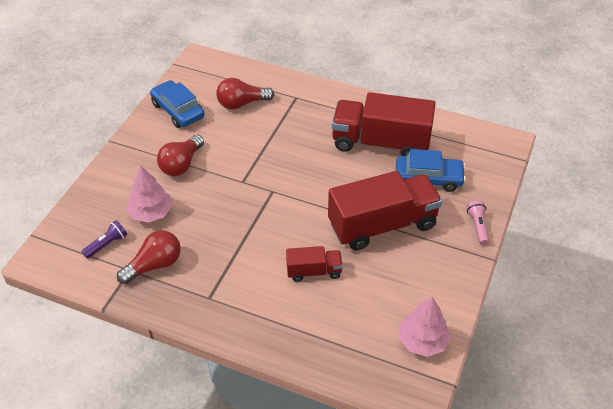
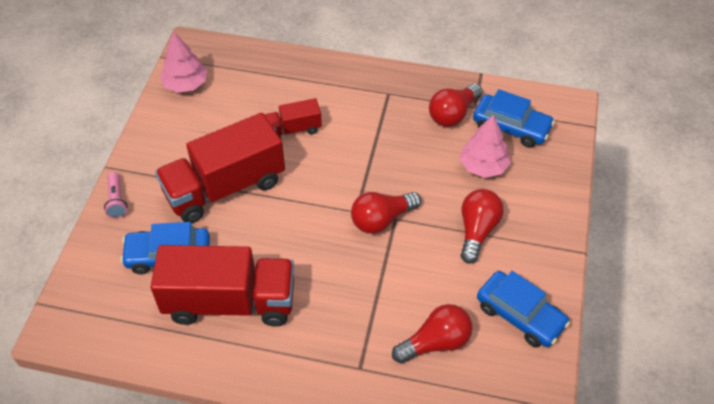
camera: 170 degrees right, 5 degrees up
(107, 244) = (511, 127): purple flashlight -> blue car
(254, 182) = (381, 220): none -> red light bulb

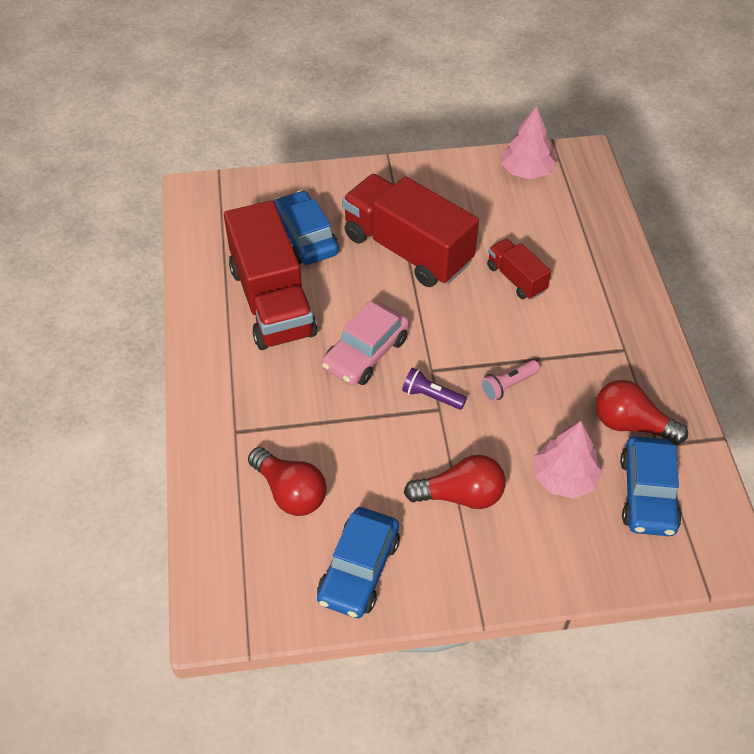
camera: 70 degrees right, 0 degrees up
(117, 200) = (351, 177): pink flashlight -> pink flashlight (508, 386)
(320, 249) = (366, 353): none -> pink car
(381, 220) = (431, 396): red light bulb -> purple flashlight

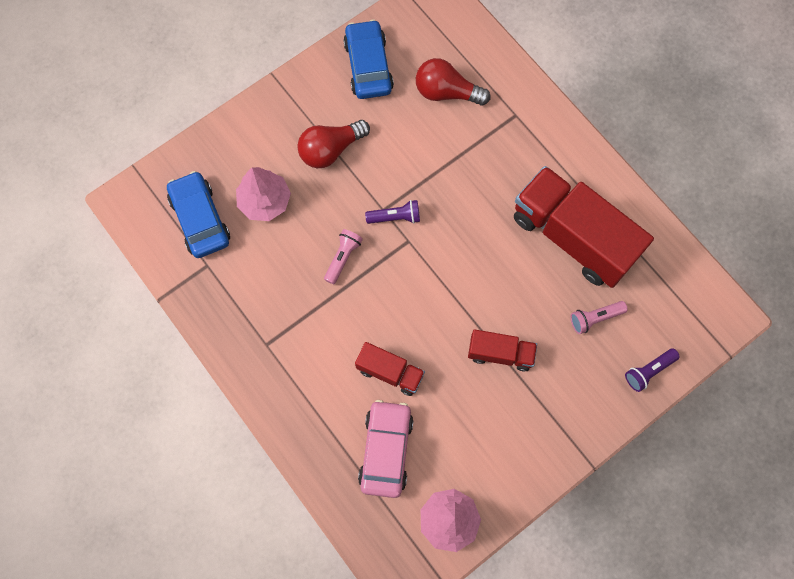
camera: 150 degrees right, 20 degrees up
(292, 187) = (648, 371): none -> purple flashlight
(305, 237) = (595, 318): blue car -> pink flashlight
(366, 353) = (467, 229): pink car -> pink car (386, 450)
(407, 249) = (500, 353): red truck -> red truck, size x0.49
(631, 424) = (234, 273): red light bulb -> none

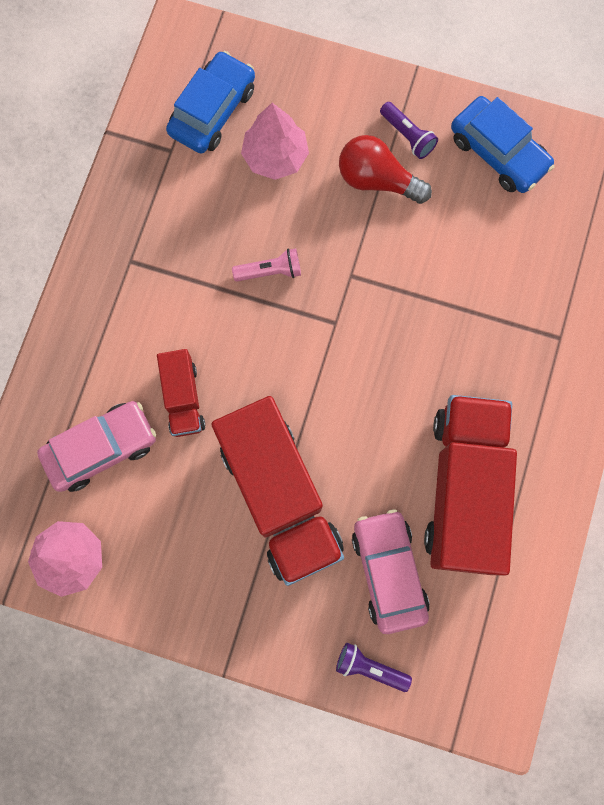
camera: 55 degrees right, 5 degrees up
(368, 66) = (498, 152): blue car -> blue car turned 90 degrees clockwise
(395, 217) = (351, 292): purple flashlight -> purple flashlight (407, 136)
(446, 92) = (530, 250): red light bulb -> none
(500, 353) = (279, 496): red truck -> red truck, size x2.03
(595, 318) = (388, 571): pink flashlight -> pink car

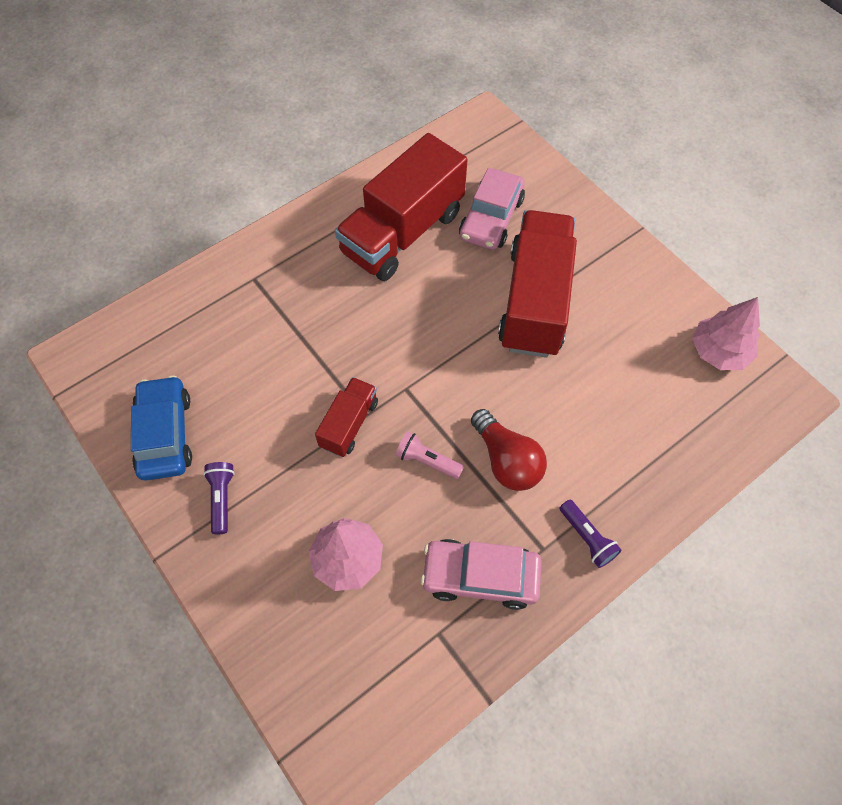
camera: 145 degrees left, 15 degrees down
(101, 448) = (654, 412): pink car -> pink car (480, 576)
(183, 398) = (565, 408): red truck -> red truck (349, 424)
(212, 111) = (371, 647): blue car -> none
(370, 667) = (542, 179): purple flashlight -> purple flashlight (587, 538)
(377, 180) = (280, 478): red light bulb -> red light bulb (507, 460)

